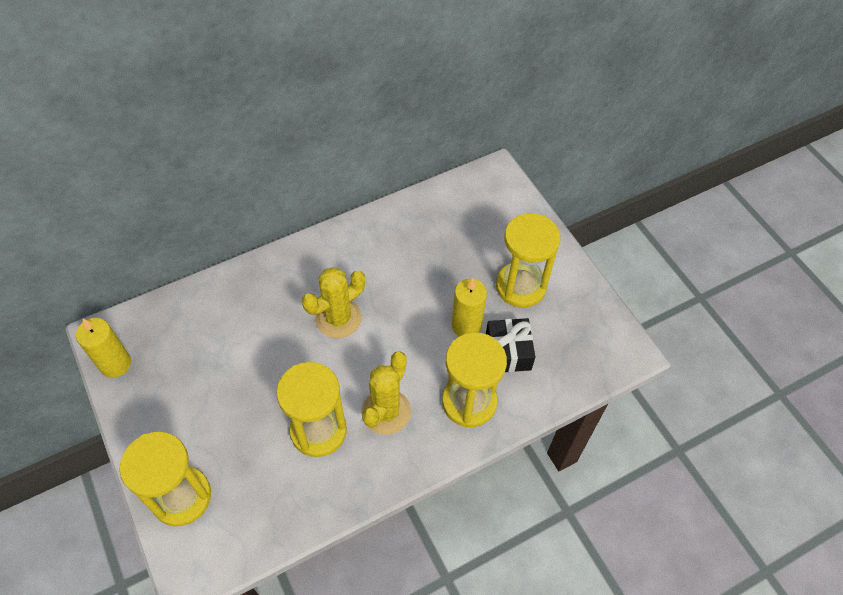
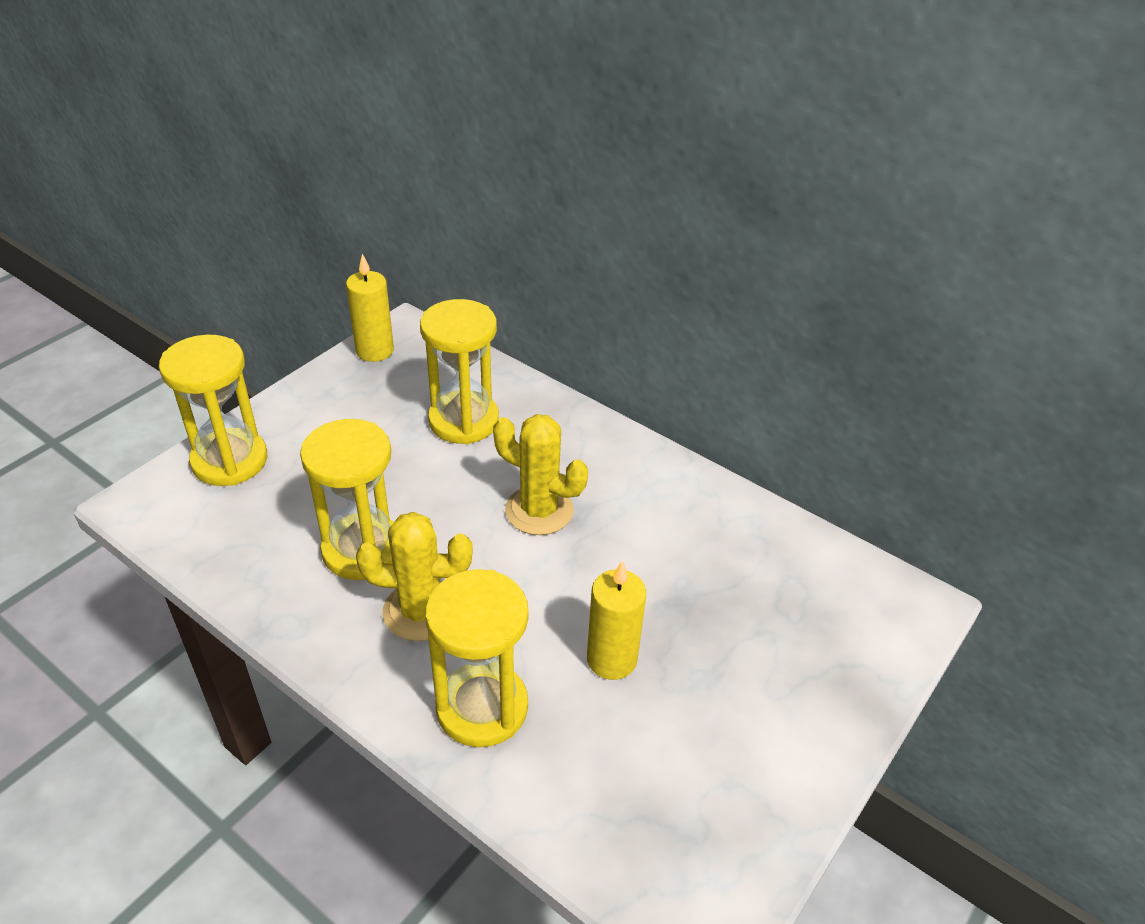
camera: 65 degrees right, 15 degrees down
(508, 352) = (596, 731): black gift -> none
(521, 286) = (729, 710): yellow hourglass -> yellow hourglass (463, 421)

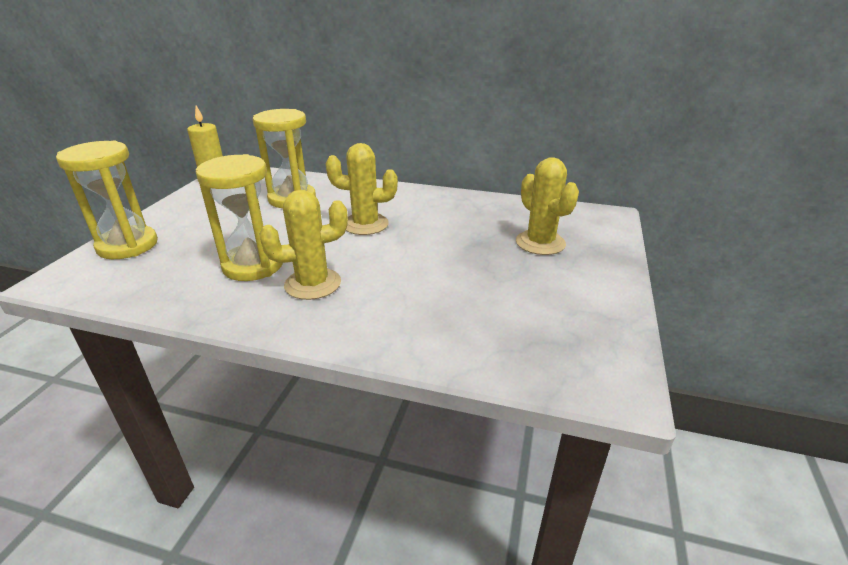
camera: 20 degrees left, 10 degrees down
(482, 707) = (386, 319): yellow hourglass -> none
(611, 659) = (457, 275): yellow candle -> none
(768, 632) = (540, 243): none -> yellow cactus

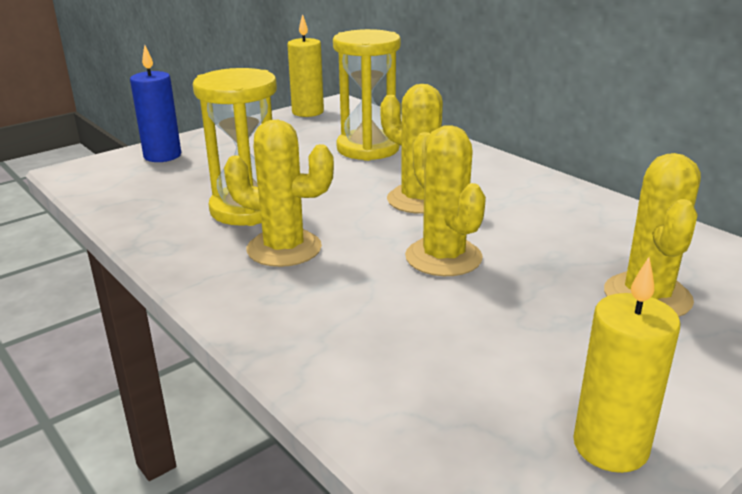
camera: 35 degrees right, 5 degrees down
(127, 245) = (162, 156): yellow hourglass -> blue candle
(419, 256) = (443, 257): none -> yellow cactus
(600, 325) = (610, 446): none -> yellow candle

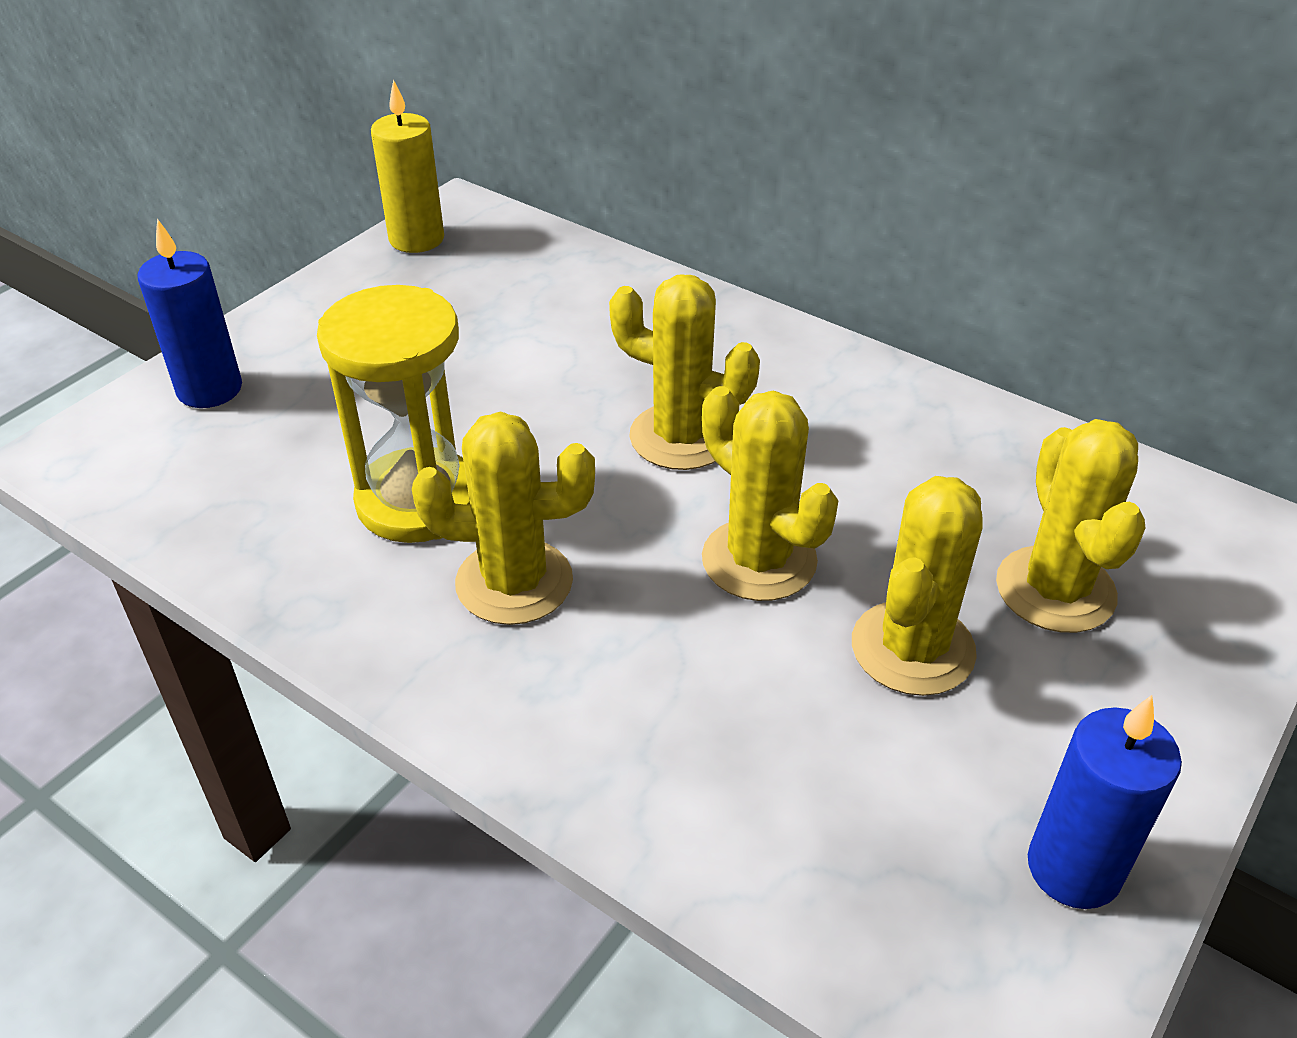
camera: 15 degrees left, 15 degrees up
(368, 149) = (555, 323): yellow hourglass -> none
(531, 311) = (912, 648): none -> yellow cactus
(610, 446) = (1074, 868): yellow candle -> blue candle

